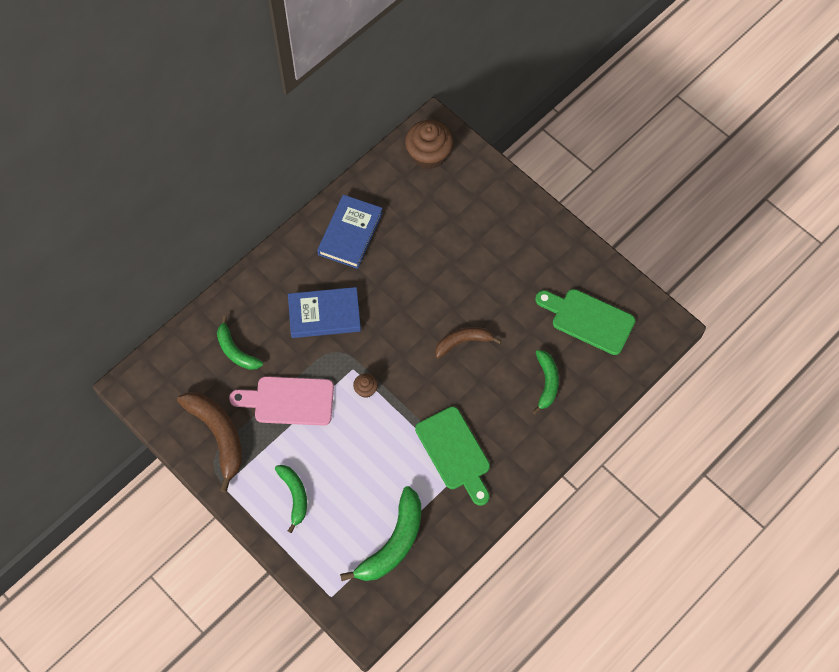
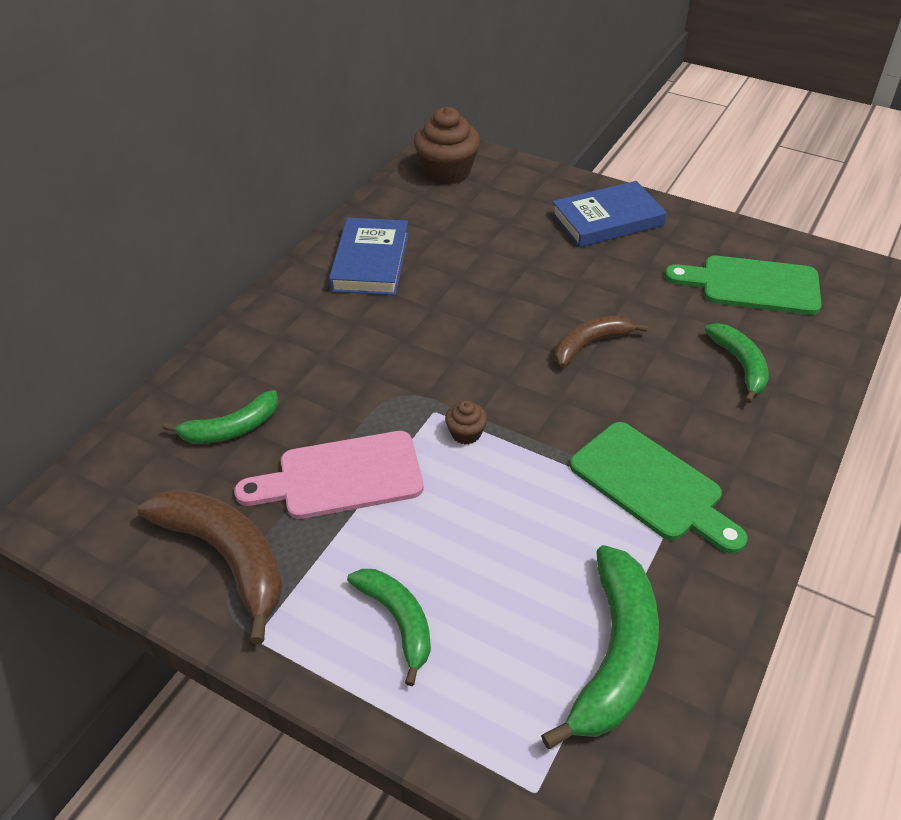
camera: 15 degrees left, 20 degrees down
(236, 351) = (231, 429): green banana -> green banana turned 60 degrees counterclockwise
(324, 314) = (364, 355): blue book -> blue book (607, 220)

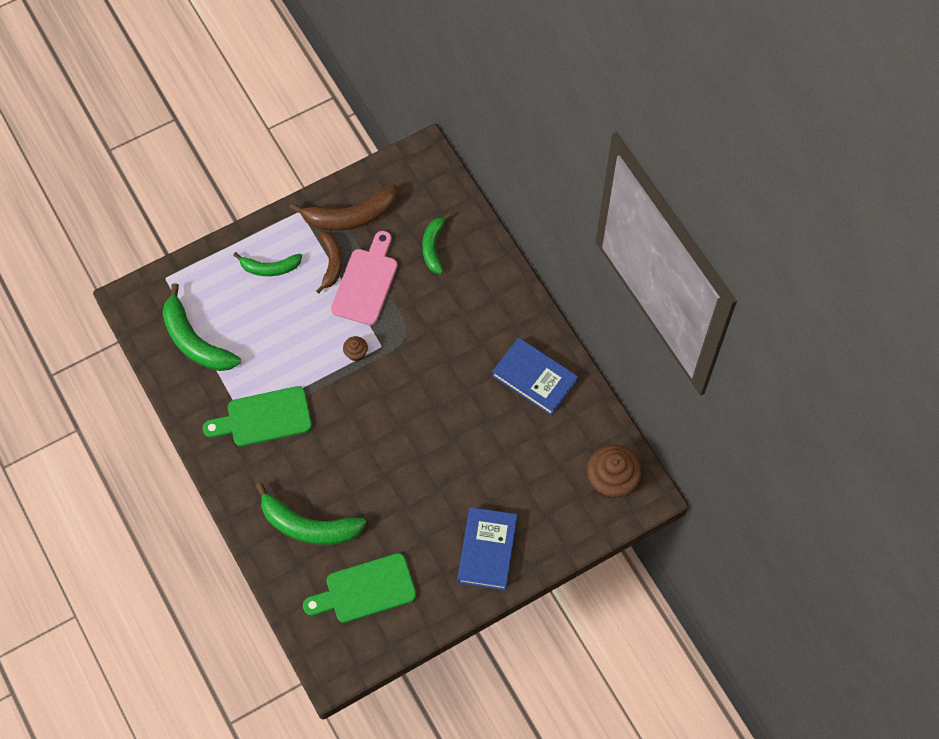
camera: 120 degrees right, 20 degrees up
(590, 344) = (378, 457): brown banana -> brown banana (331, 263)
(740, 365) = (308, 525): green banana -> green banana, size x1.61
(752, 285) = (365, 590): green cutting board -> green cutting board turned 150 degrees counterclockwise

